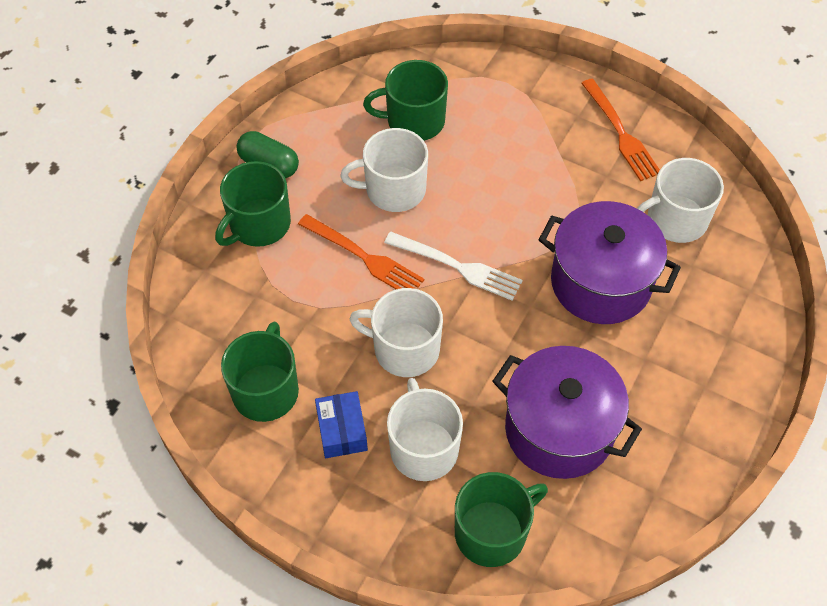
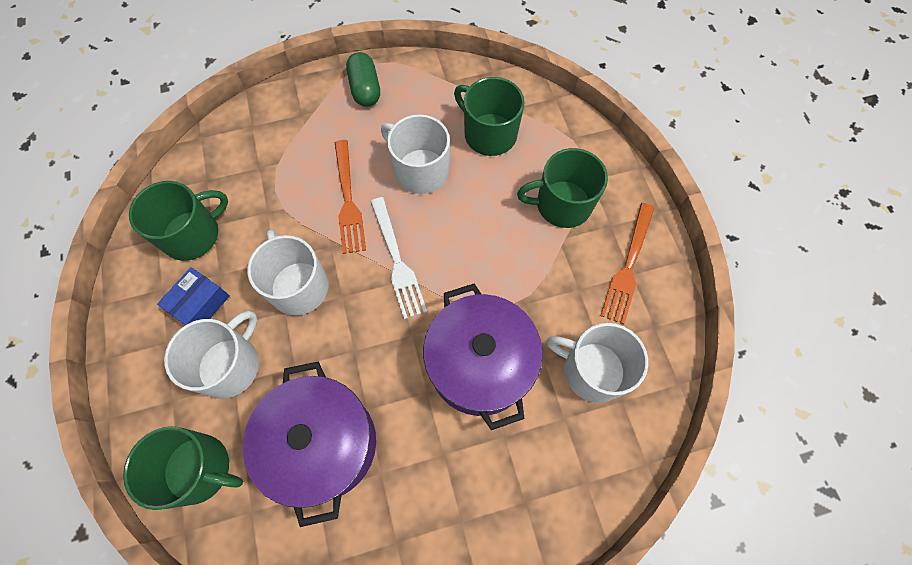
camera: 45 degrees right, 10 degrees up
(259, 224) = (314, 123): green mug -> green mug (562, 204)

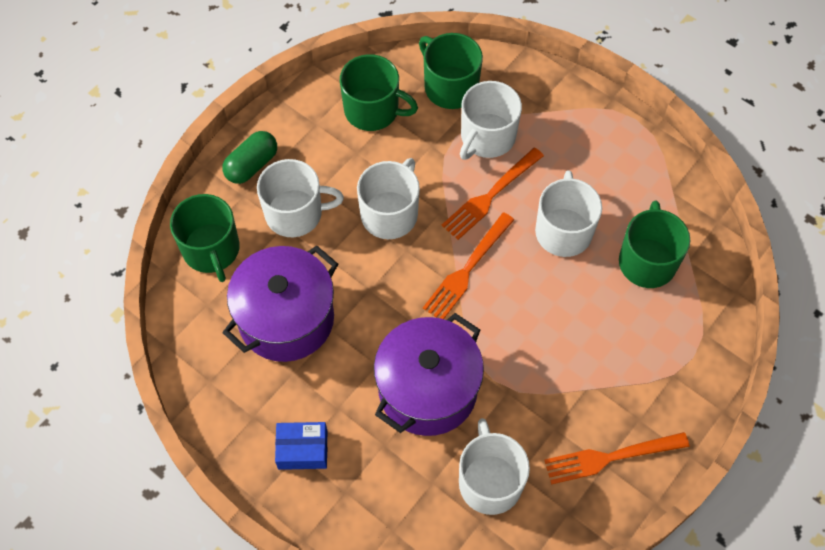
camera: 55 degrees right, 5 degrees down
(200, 304) = (324, 158): blue box -> blue box (302, 450)
(296, 168) = (487, 137): none -> white mug
(365, 89) = (606, 133): green capsule -> green capsule (252, 165)
(397, 261) = (467, 270): white fork -> orange fork
(562, 204) = (626, 365): green mug -> green mug (450, 87)

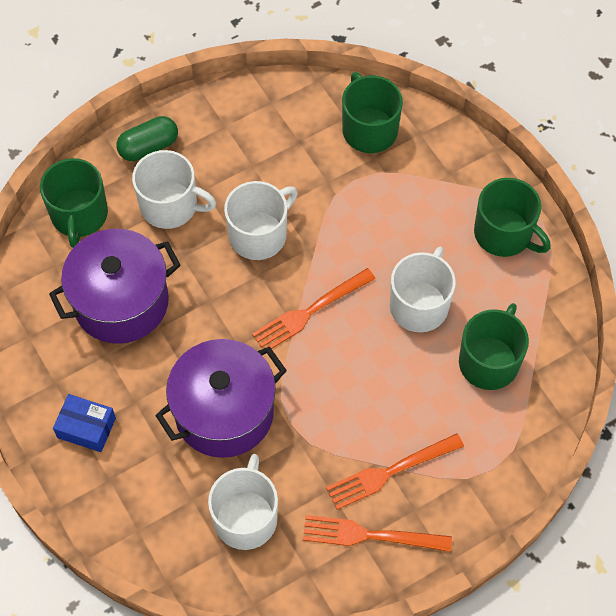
camera: 20 degrees right, 0 degrees up
(373, 110) = (285, 129): green mug -> green mug (504, 233)
(487, 137) = (384, 190): white mug -> none
(490, 196) = (362, 248): orange fork -> orange fork (389, 472)

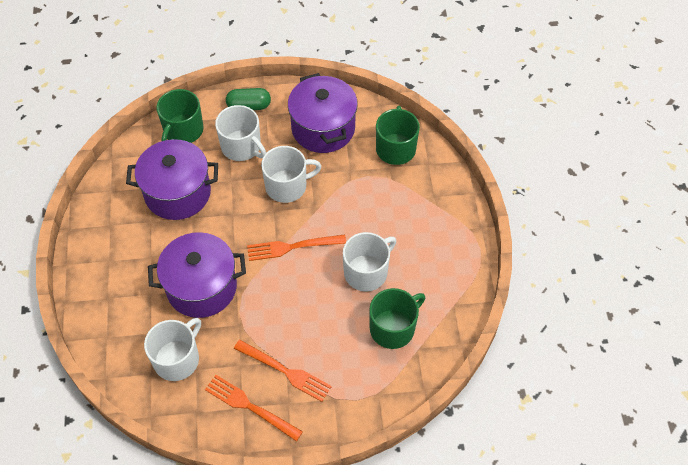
camera: 25 degrees right, 5 degrees down
(86, 428) = (112, 260): blue box -> none
(263, 139) = (323, 128): none -> purple pot
(389, 472) = (286, 371): orange fork -> orange fork turned 150 degrees counterclockwise
(504, 233) = (449, 249): green mug -> none

